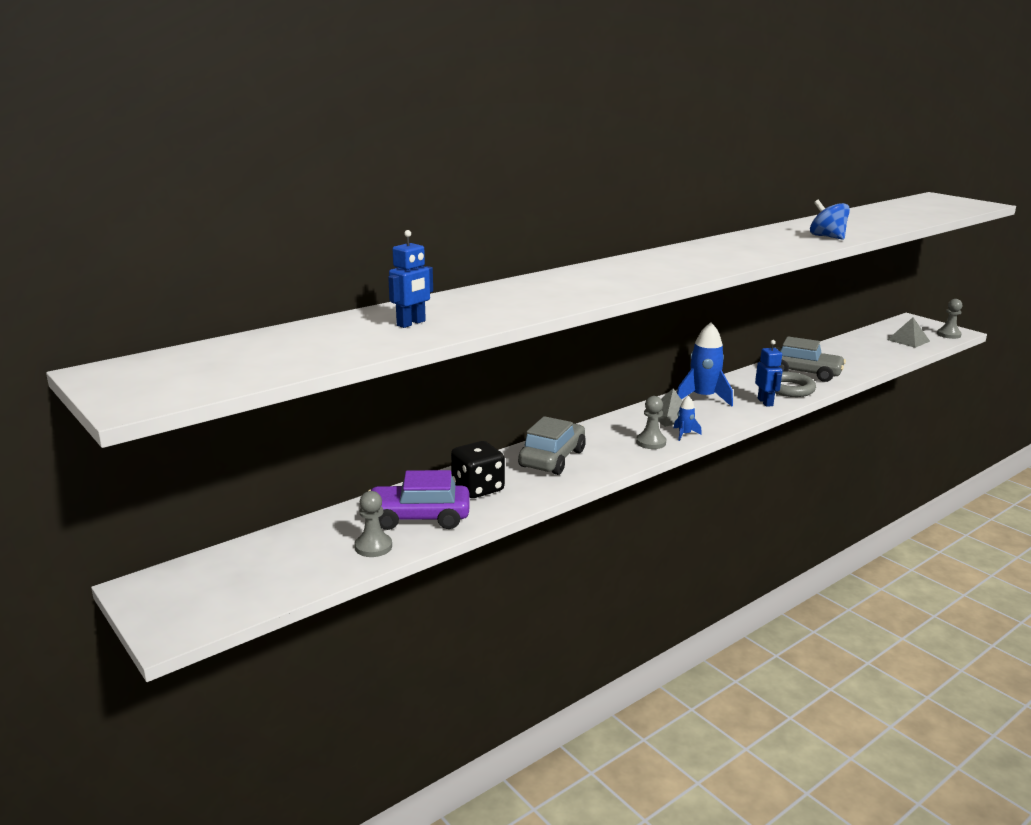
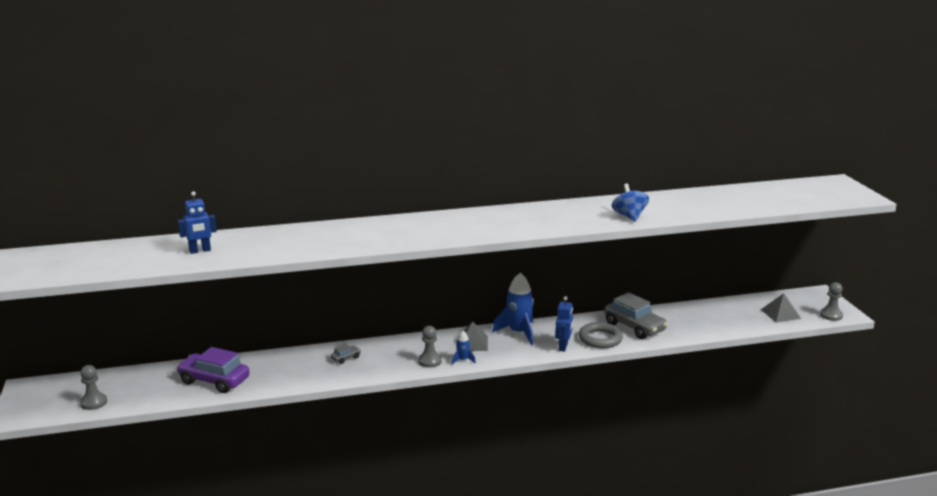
camera: 25 degrees right, 0 degrees up
(373, 547) = (168, 393): grey pawn -> grey pawn (93, 402)
(477, 488) = (272, 369): black dice -> none
(552, 458) = (345, 358): grey car -> grey car, size x0.44

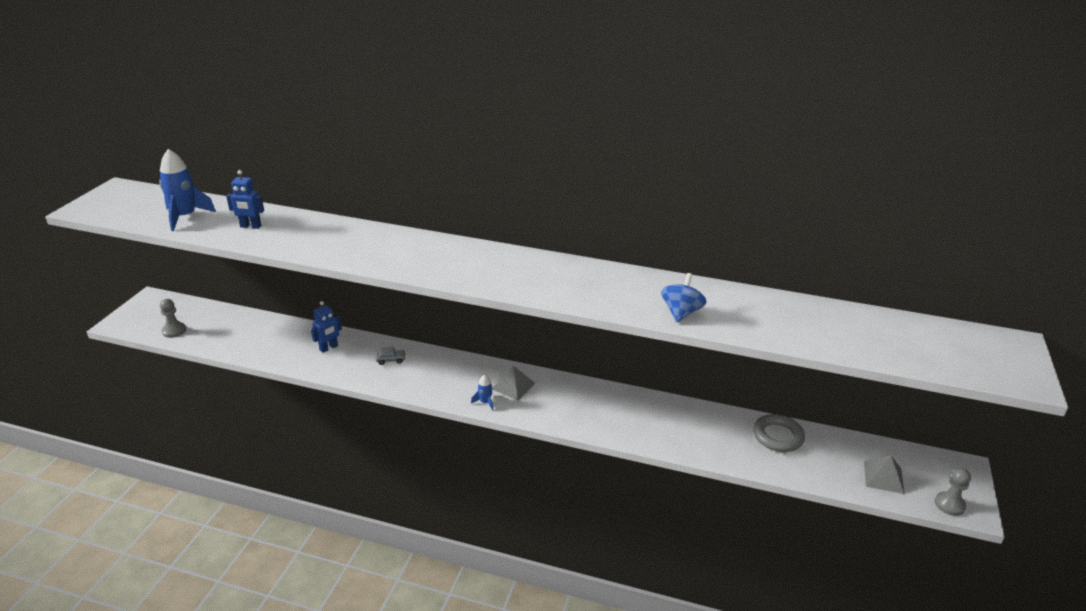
camera: 30 degrees right, 10 degrees up
(214, 381) = (272, 343): purple car -> none
(429, 361) = (455, 391): grey pawn -> none
(518, 333) = (568, 390): blue rocket -> blue rocket (185, 217)
(563, 347) = (594, 424): blue robot -> blue robot (329, 348)
(600, 339) = (641, 430): grey ring -> grey ring (778, 436)
(634, 327) = (692, 429): grey car -> none

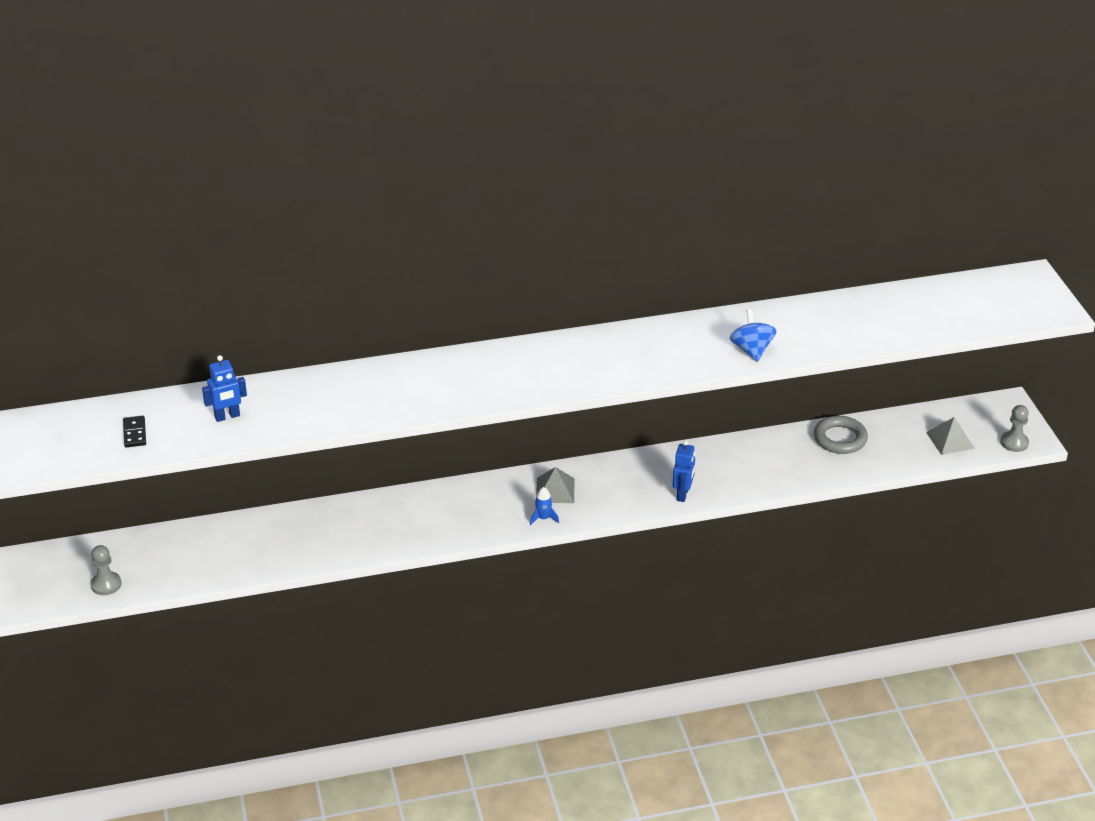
camera: 30 degrees left, 5 degrees up
(185, 217) = (135, 433): blue rocket -> black domino
(329, 348) = (315, 530): blue robot -> blue robot (683, 494)
(391, 360) = (399, 515): grey car -> none

